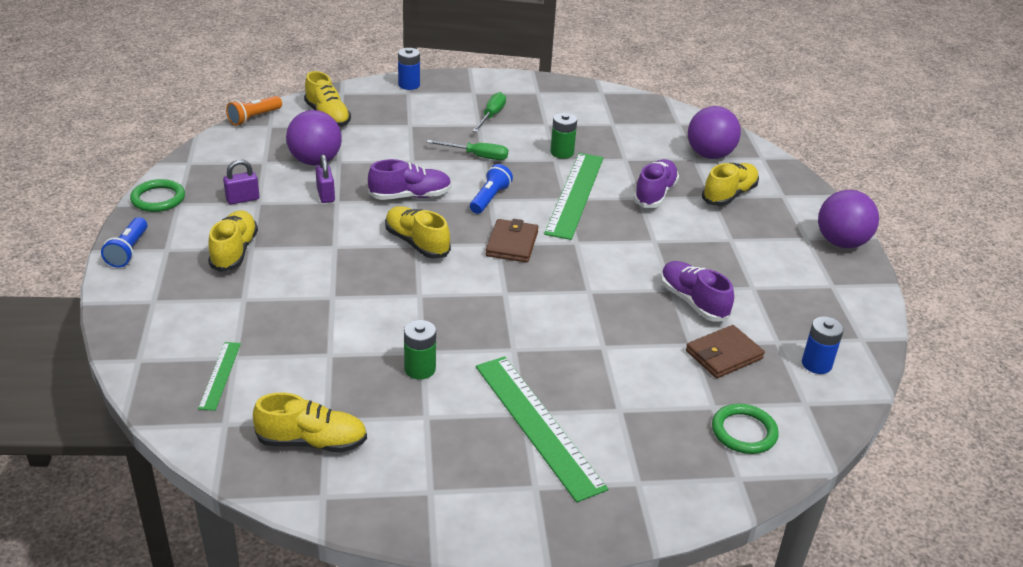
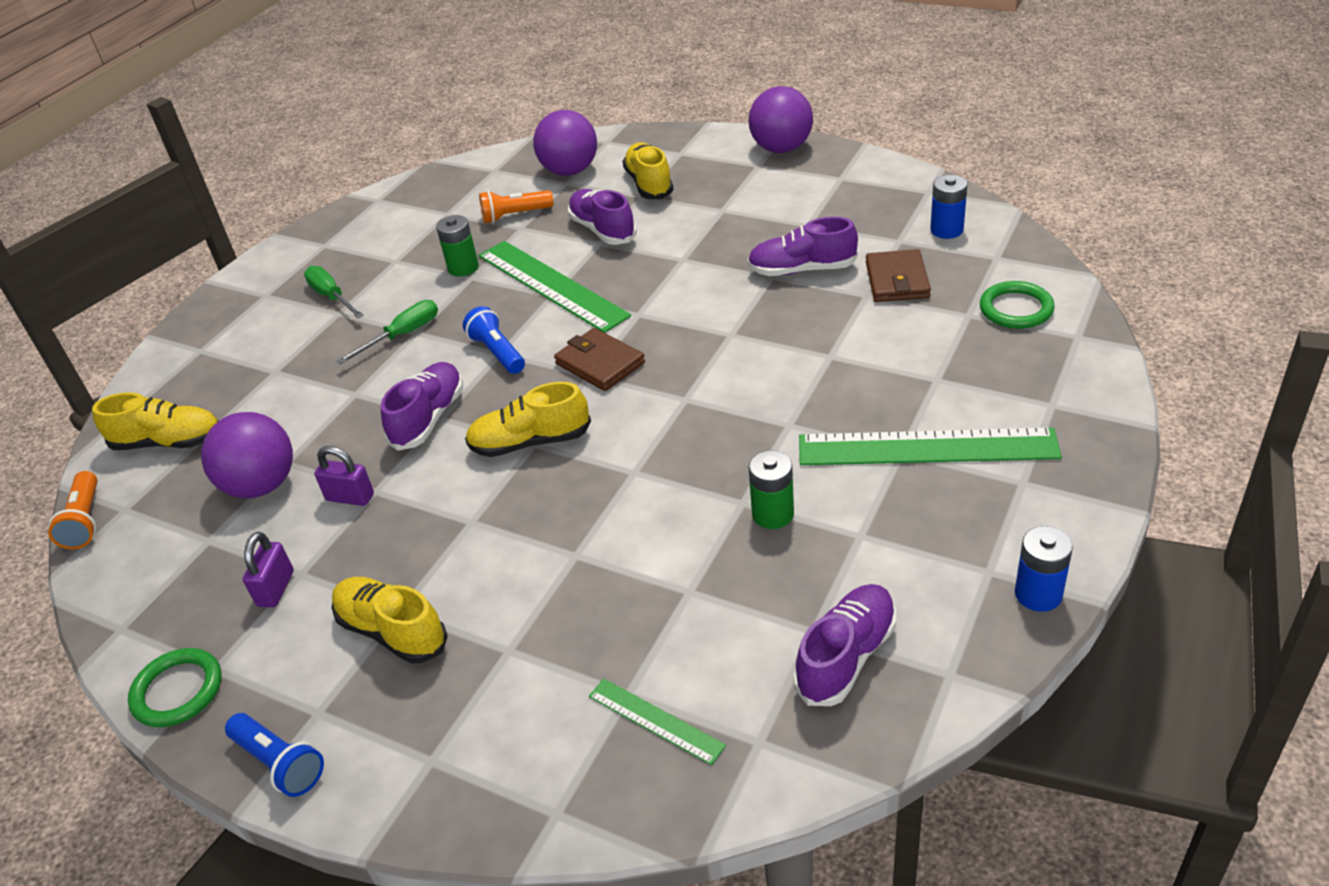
camera: 50 degrees left, 5 degrees up
(312, 442) = (846, 656): yellow shoe -> purple shoe
(409, 85) = (183, 344): blue battery -> blue battery (1038, 594)
(636, 151) = (515, 215): none -> orange flashlight

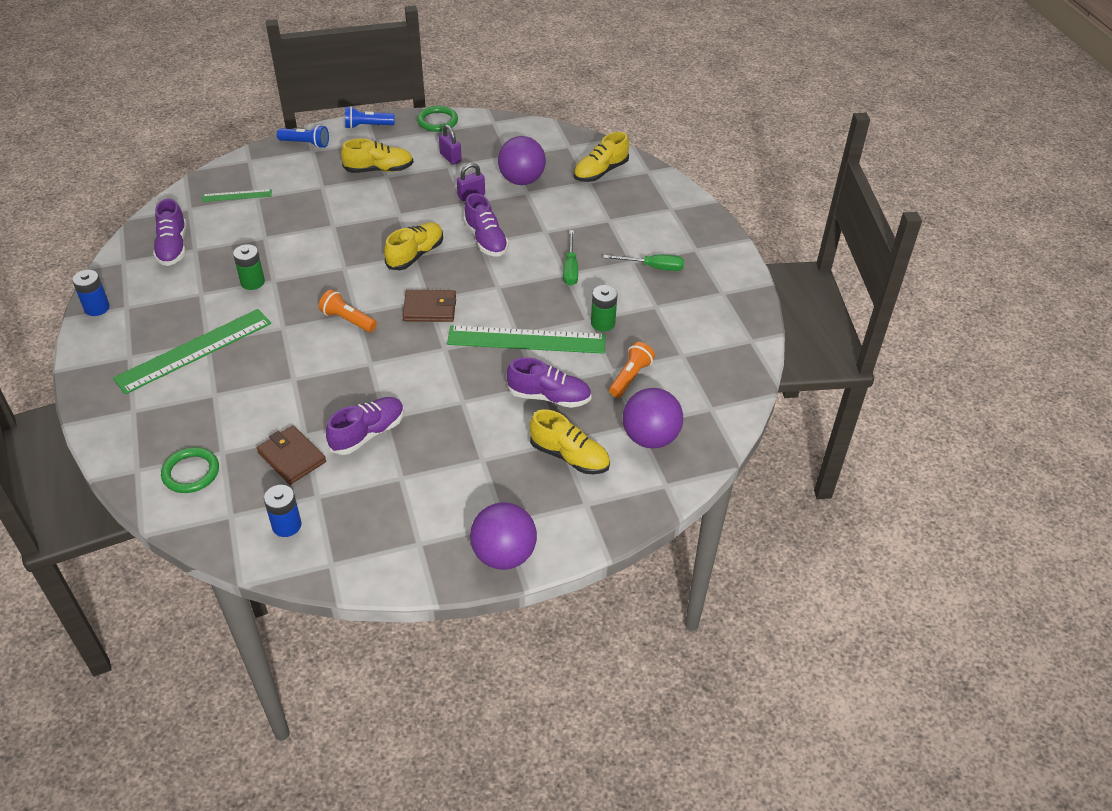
camera: 130 degrees right, 5 degrees up
(85, 521) = (577, 135): orange flashlight -> orange flashlight (348, 320)
(497, 352) = (499, 286): blue flashlight -> blue flashlight (306, 144)

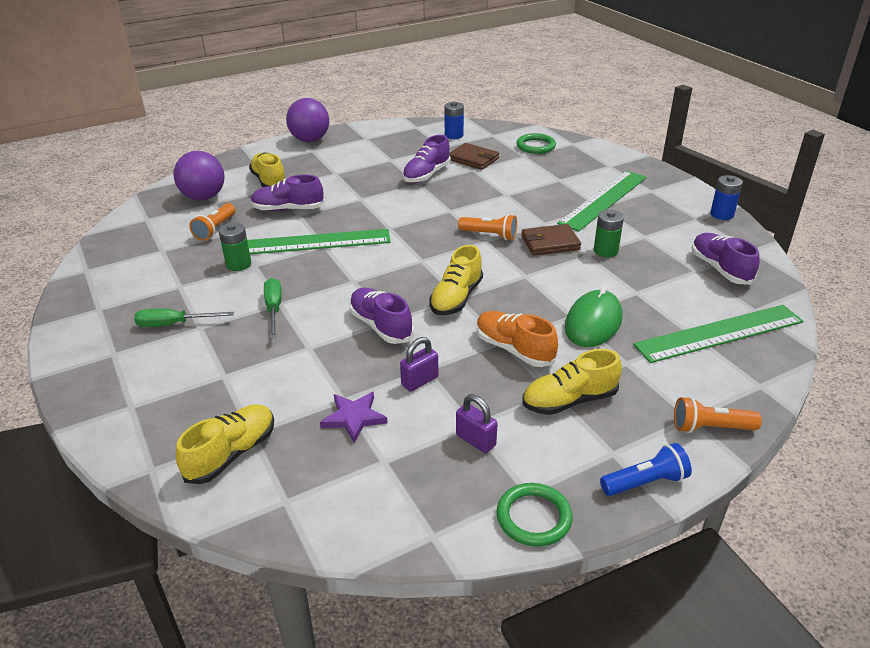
camera: 170 degrees right, 10 degrees down
(237, 195) = (719, 333): green ruler -> green ruler, size x2.02
(306, 144) = (710, 428): blue flashlight -> orange flashlight
(321, 217) = (593, 322): none -> green mouse
(394, 207) = (514, 349): none -> orange shoe
(430, 308) = (416, 253): brown wallet -> brown wallet (550, 243)
(521, 180) = (354, 418): purple ball -> purple star
(569, 456) = (269, 181): yellow shoe -> yellow shoe turned 45 degrees clockwise

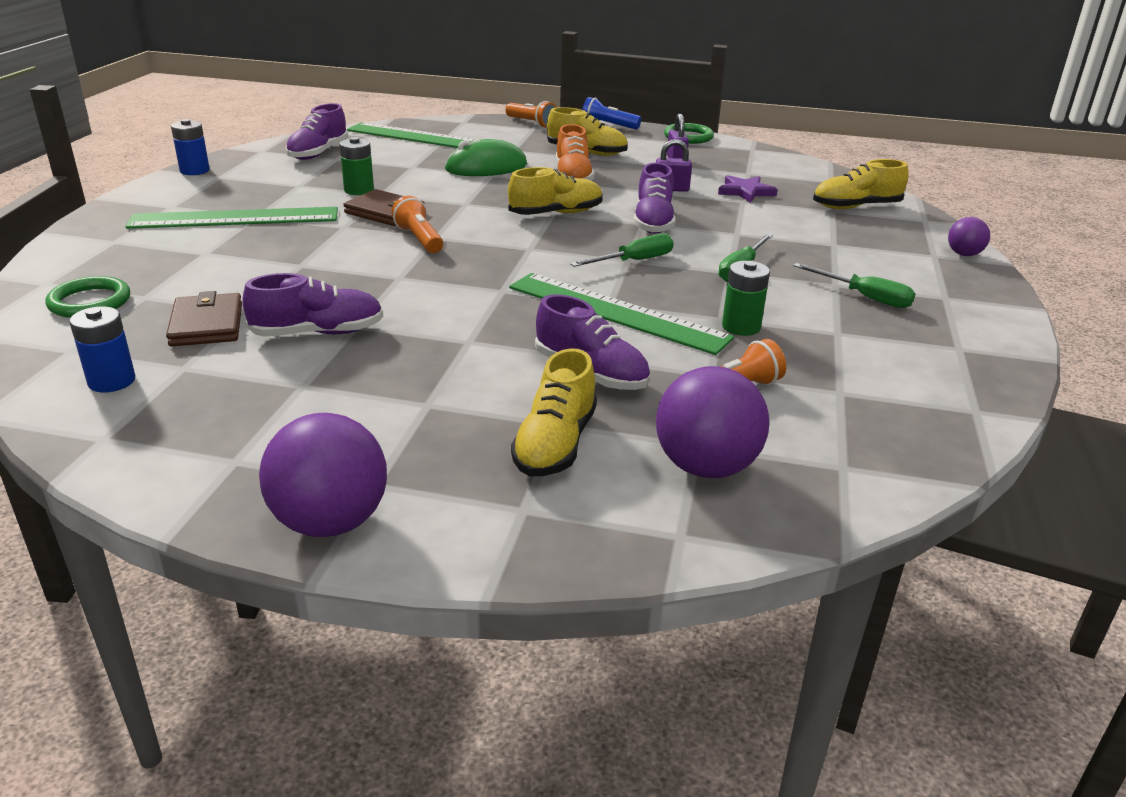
camera: 140 degrees left, 5 degrees down
(103, 422) = (964, 254): none -> purple ball
(348, 281) = (634, 261): none -> green screwdriver

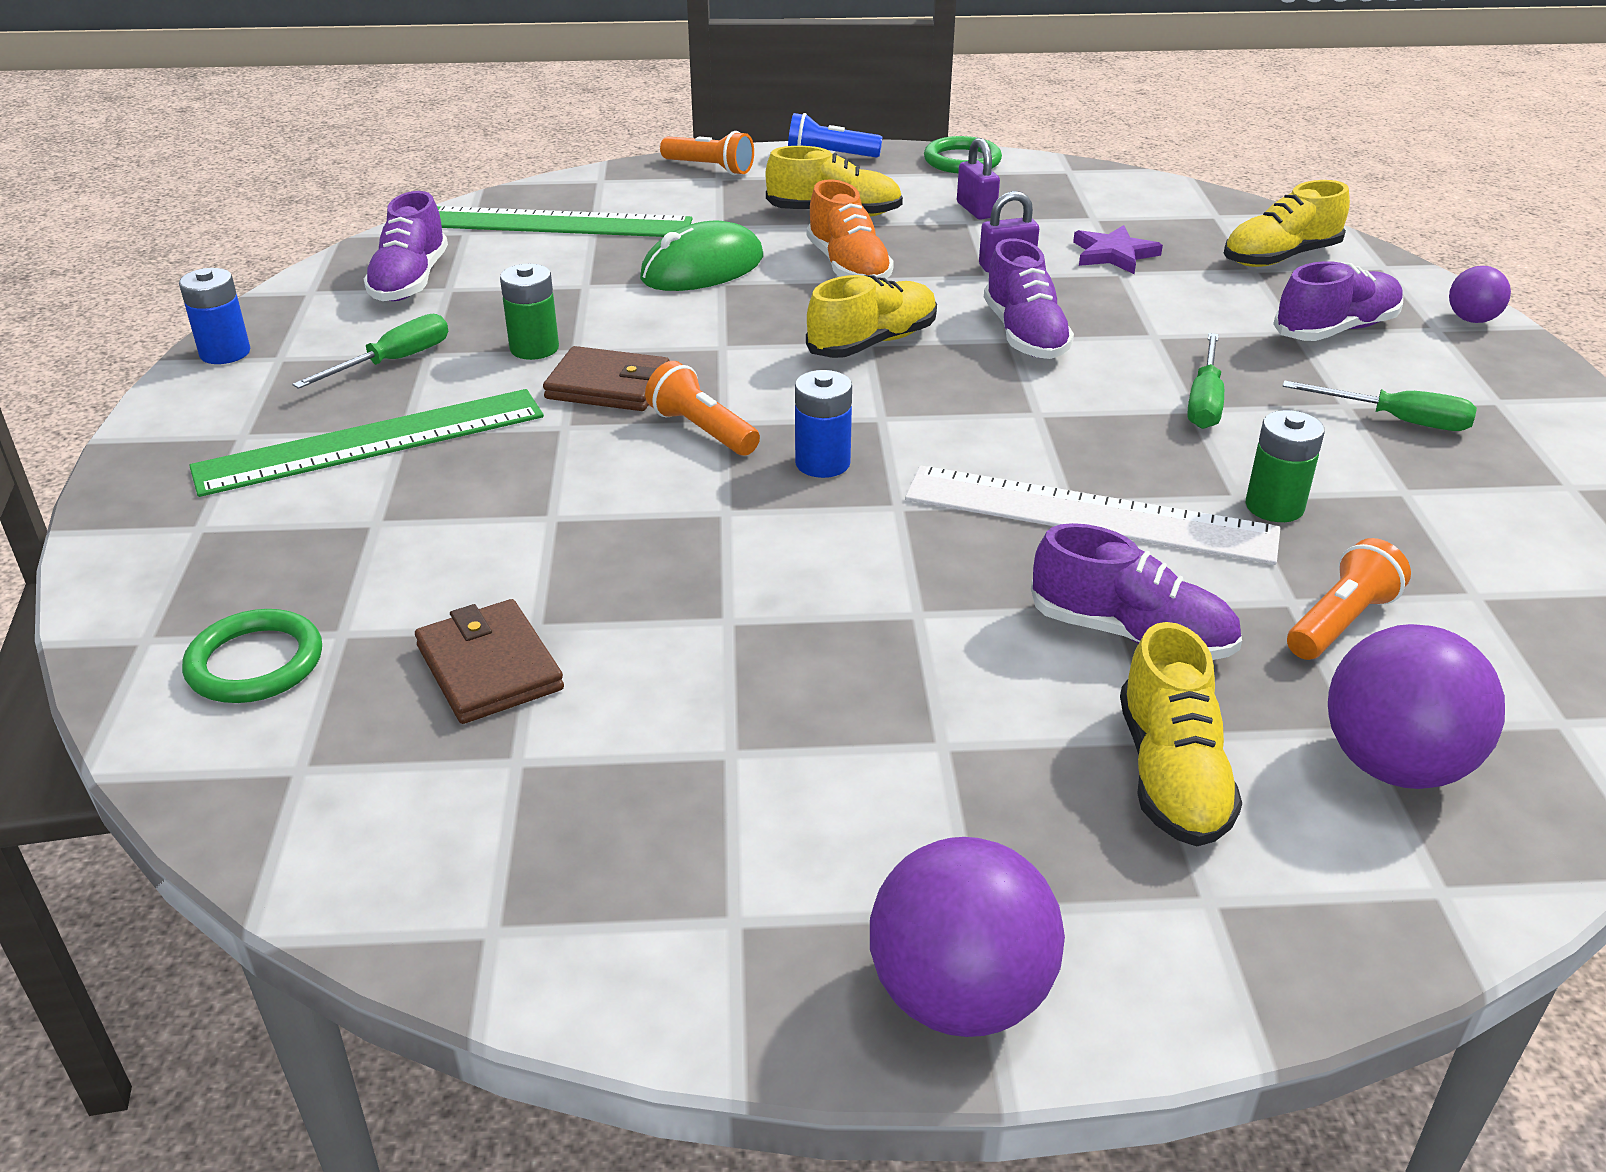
camera: 15 degrees left, 5 degrees up
(112, 381) = (419, 815): blue battery -> blue battery (822, 463)
(318, 333) = (679, 646): purple shoe -> purple shoe (1335, 330)
(616, 312) = (1089, 515): green ruler -> white ruler
(634, 261) = (1048, 414): green screwdriver -> green screwdriver (393, 362)

